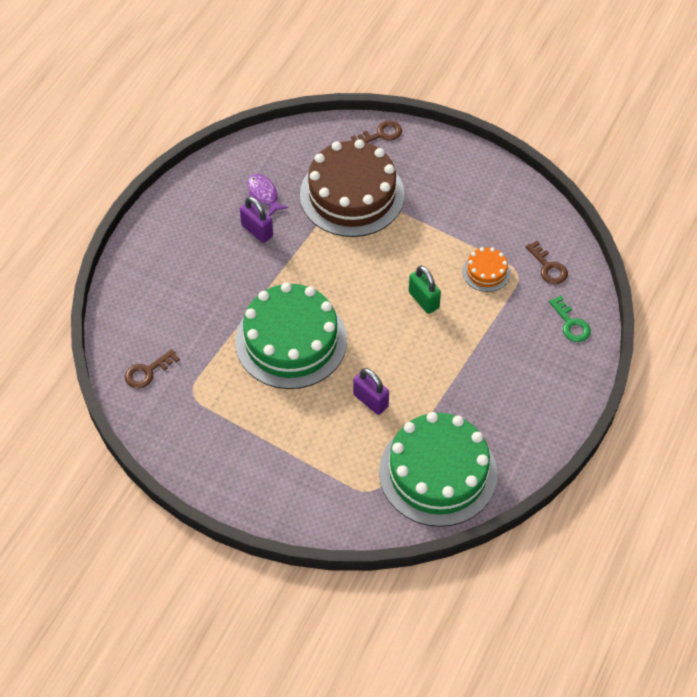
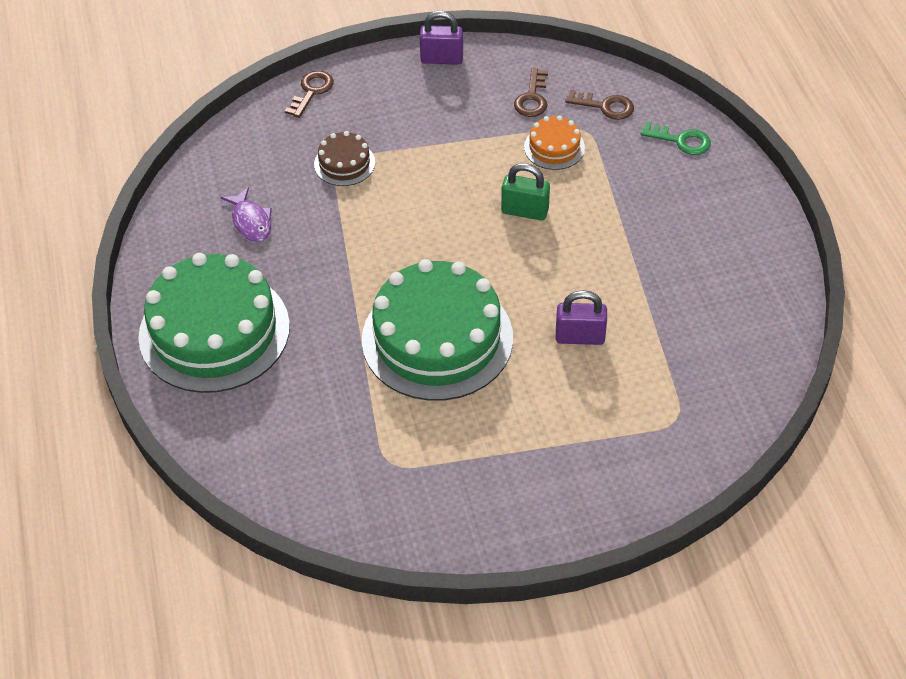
camera: 40 degrees left, 5 degrees down
(147, 372) = (317, 478): brown key -> brown key (532, 98)
(257, 231) = (282, 260): purple padlock -> purple padlock (442, 59)
(263, 194) = (251, 221): purple fish -> purple fish turned 135 degrees counterclockwise
(352, 195) = (344, 163): brown cake -> brown cake, size x0.44
(438, 472) = (717, 355): green cake -> green cake (214, 331)

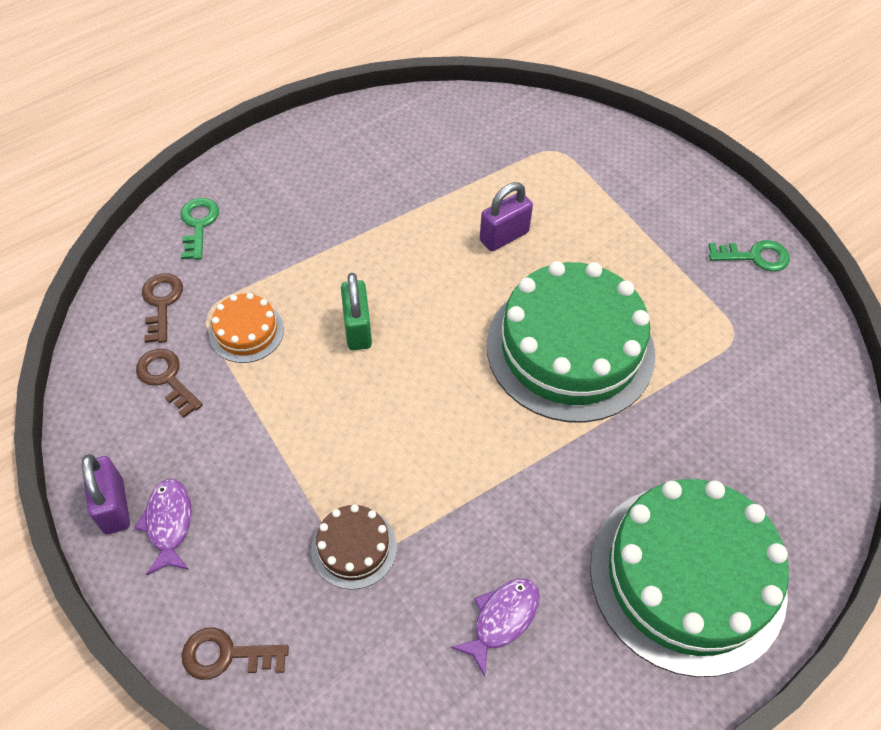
camera: 115 degrees left, 5 degrees up
(414, 81) = (169, 523): none -> purple fish
(466, 525) = (755, 257): none -> green key
(532, 98) = (166, 378): brown key -> brown key turned 120 degrees counterclockwise
(580, 337) = (504, 236): purple padlock -> purple padlock turned 75 degrees clockwise

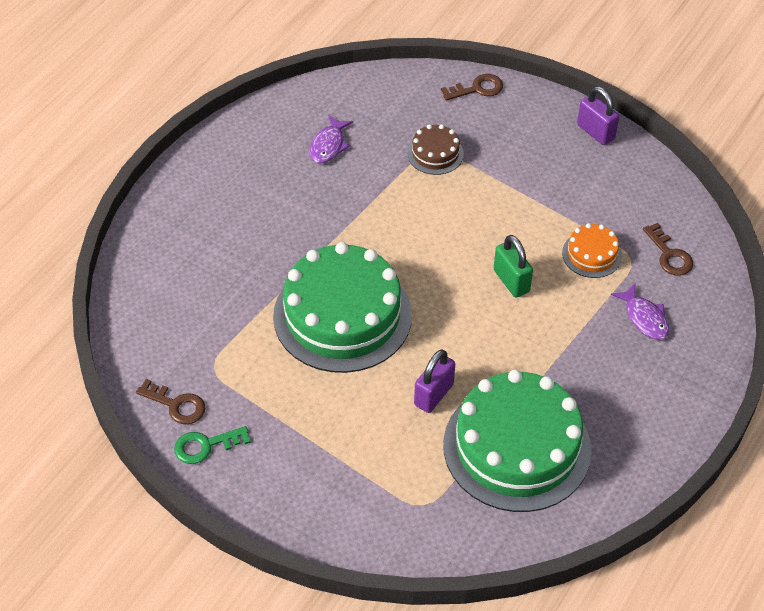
camera: 160 degrees right, 5 degrees down
(166, 378) = (623, 208): brown key -> brown key (176, 405)
(169, 523) = (555, 133): purple fish -> purple fish (644, 318)
(198, 224) = (693, 324): green key -> none
(687, 577) = (220, 197): green cake -> green cake (517, 447)

